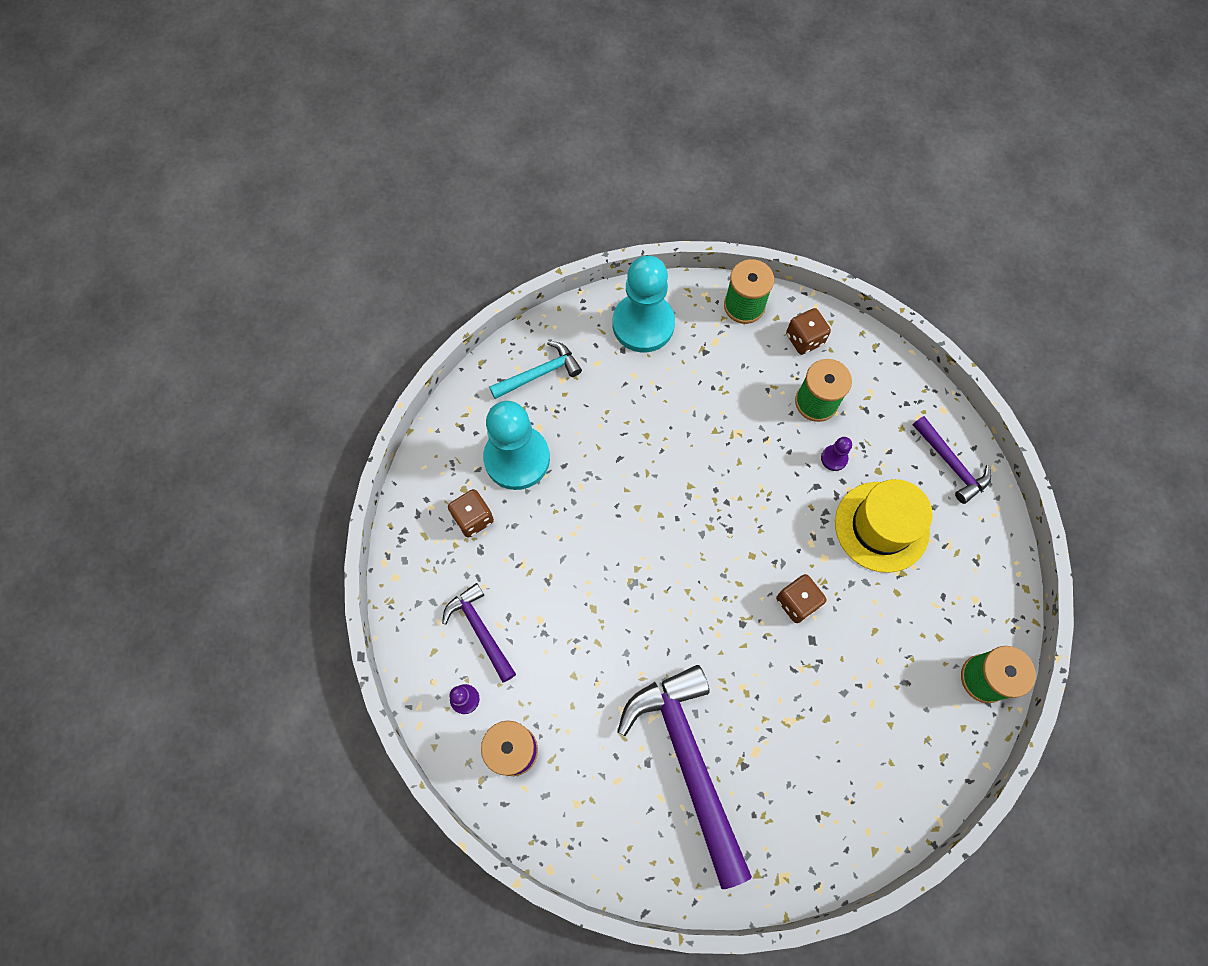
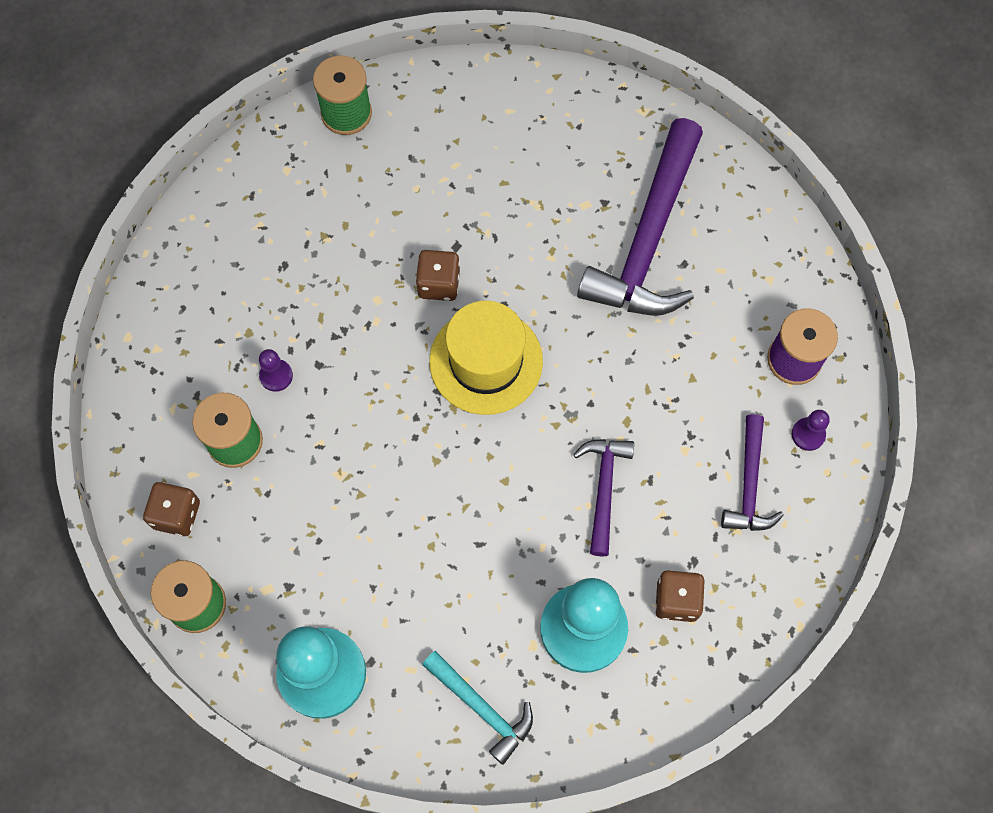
camera: 140 degrees left, 0 degrees up
(540, 373) = (482, 708): turquoise hammer -> turquoise hammer turned 150 degrees counterclockwise
(881, 526) = (299, 285): yellow hat -> yellow hat (486, 361)
(951, 464) = (178, 285): purple hammer -> purple hammer (603, 489)

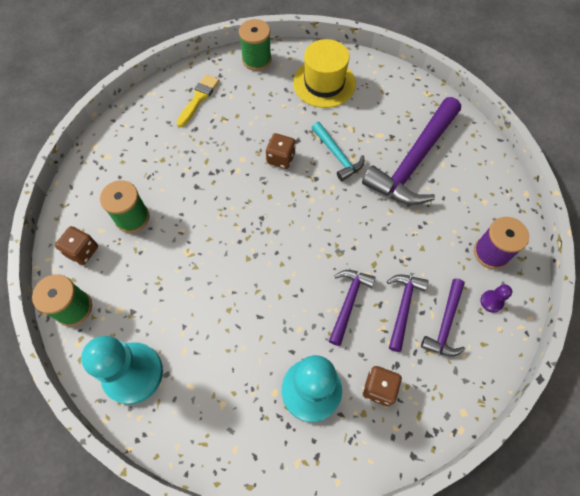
camera: 15 degrees right, 5 degrees down
(271, 210) = (198, 99): none -> yellow brush
(276, 376) = (169, 187): purple pawn -> none
(482, 708) = (228, 426): turquoise hammer -> turquoise hammer (337, 155)
(486, 361) = (296, 208): yellow hat -> yellow hat (324, 83)
(684, 475) = (403, 307): none -> purple hammer

